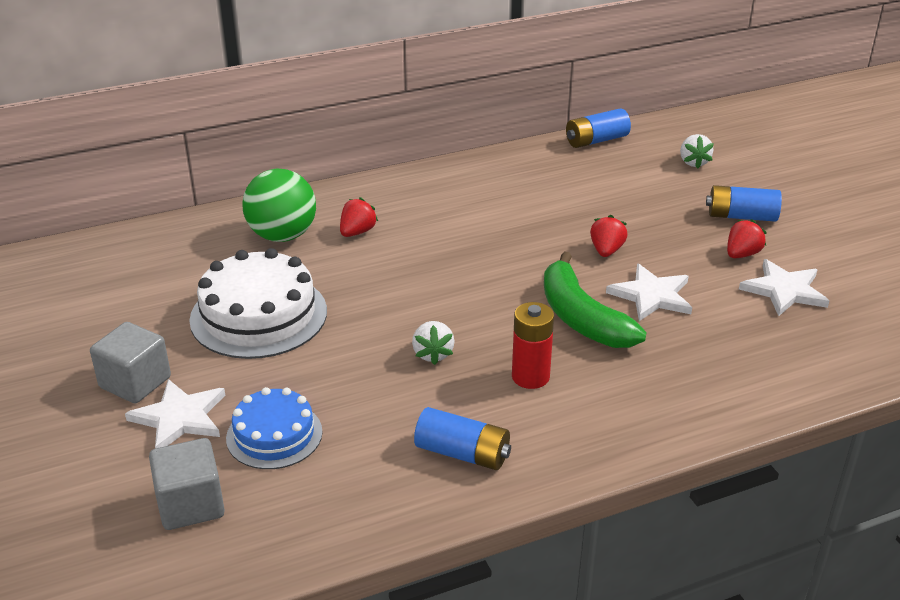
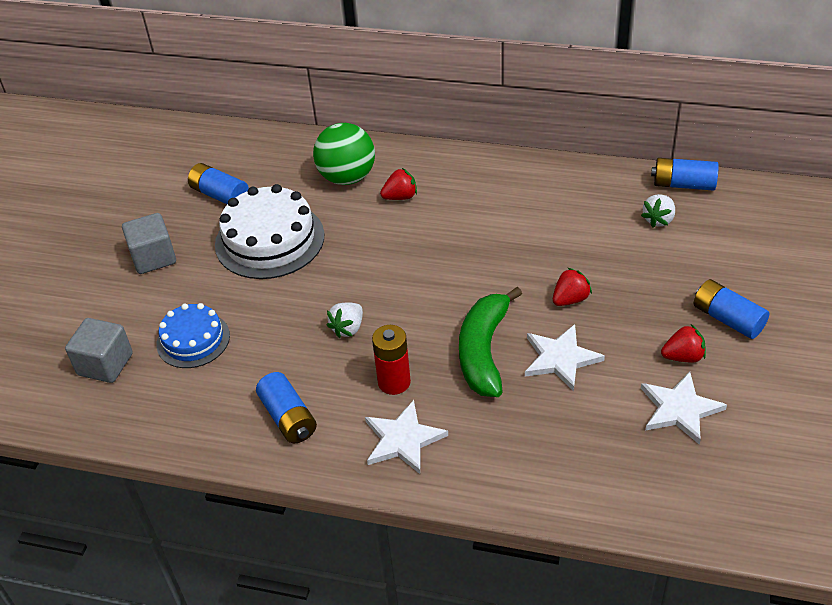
camera: 40 degrees right, 10 degrees up
(153, 298) = (220, 195): none -> blue battery
(179, 417) = (154, 297): white star -> white star (403, 439)
(693, 162) = (748, 244): white strawberry -> white strawberry (658, 220)

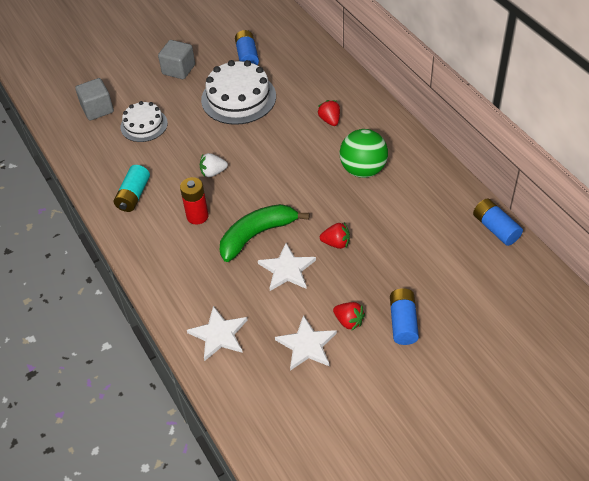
camera: 45 degrees right, 5 degrees up
(193, 340) = (144, 125): blue cake -> white cake
(288, 418) = (133, 195): blue battery -> turquoise battery
(347, 177) = (318, 90): green ball -> green ball (363, 170)
(400, 197) = (330, 120): red strawberry -> red strawberry turned 135 degrees counterclockwise
(403, 439) = (164, 247): white star -> white star (219, 334)
(658, 220) = (449, 238): white strawberry -> none

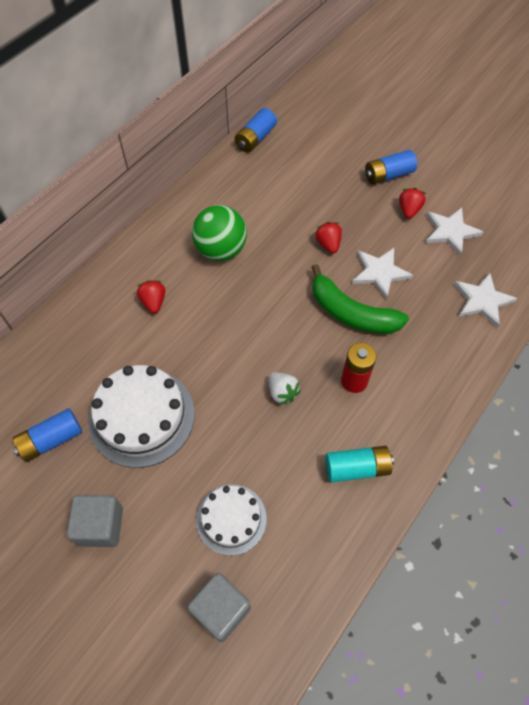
camera: 115 degrees left, 10 degrees up
(330, 120) = (153, 302): red strawberry -> red strawberry turned 120 degrees clockwise

